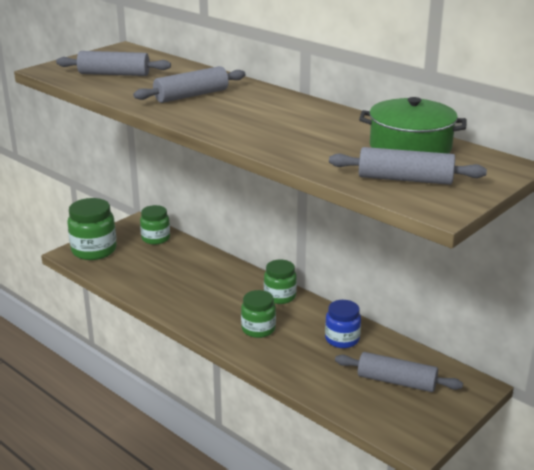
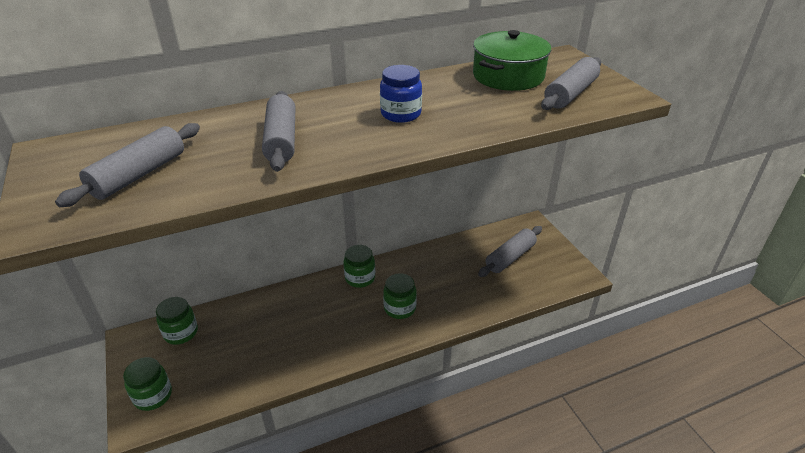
camera: 65 degrees left, 10 degrees up
(94, 250) = (153, 396): green jar -> green jar, size x0.65
(342, 339) = (444, 265): blue jar -> blue jar (401, 114)

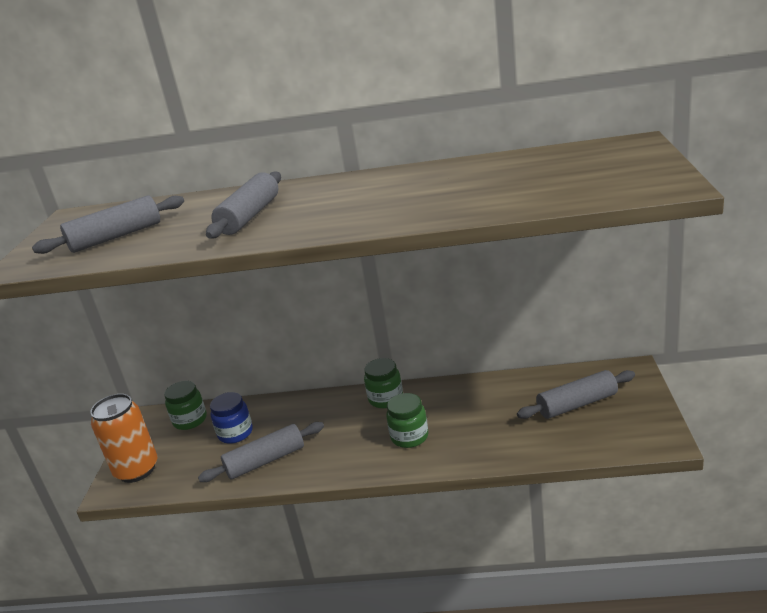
camera: 30 degrees right, 10 degrees down
(153, 396) = (137, 470): green jar -> orange can
(401, 114) = (381, 198): blue jar -> blue jar (235, 433)
(508, 76) = (539, 164): green pot -> none
(570, 94) = (595, 183): grey rolling pin -> grey rolling pin (265, 461)

